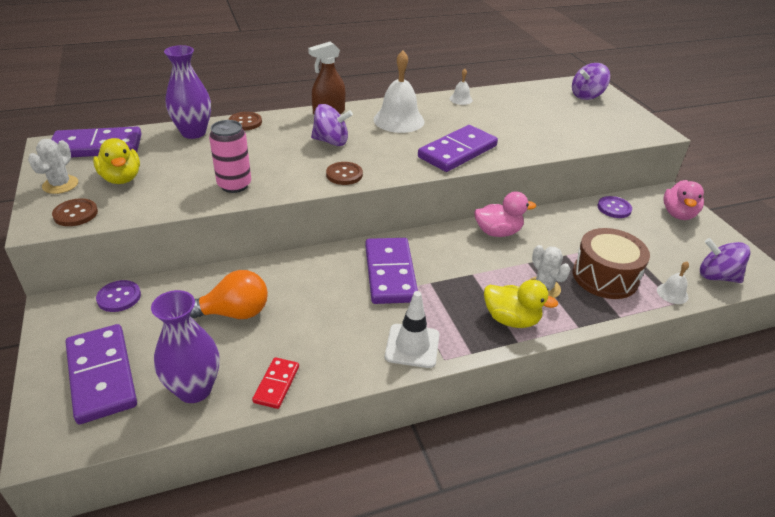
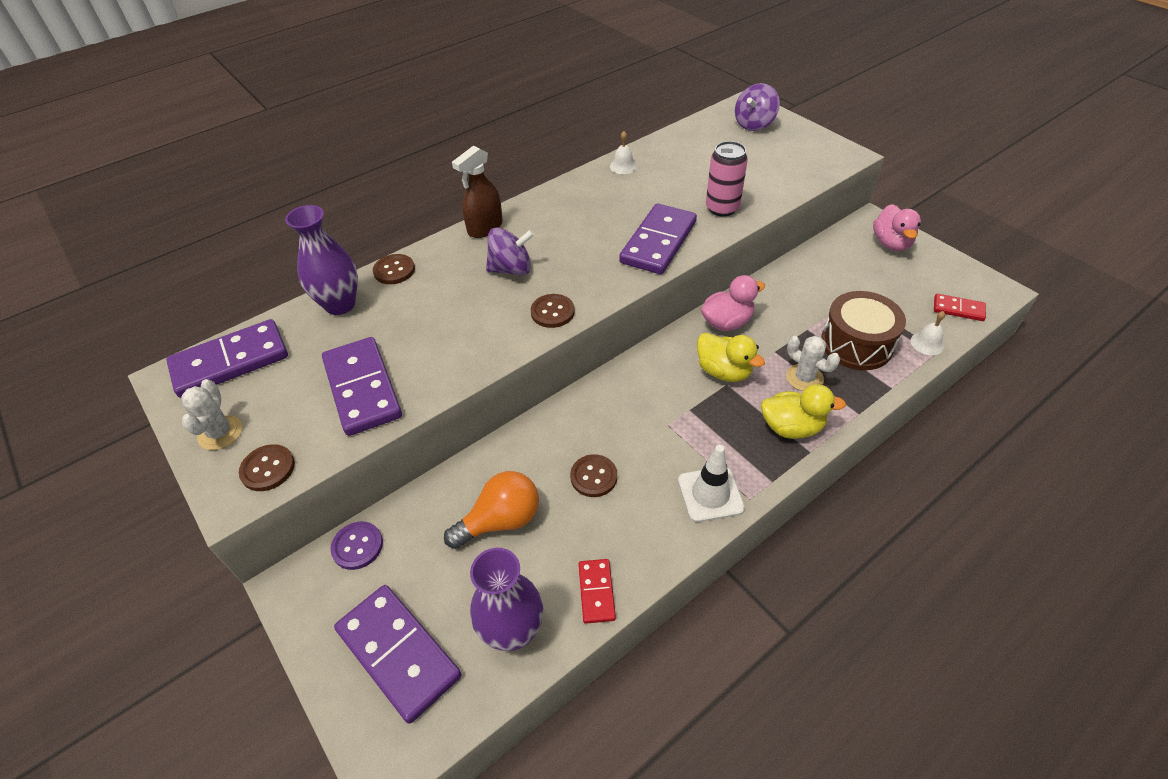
camera: 15 degrees left, 10 degrees up
(121, 178) = (292, 399): yellow duck -> yellow duck (724, 371)
(234, 185) = (435, 366): pink can -> pink can (722, 208)
(324, 305) = (593, 477): none -> brown button
(390, 273) = (642, 412): purple domino -> purple domino (363, 388)
(399, 120) = (571, 216): white bell -> none
(614, 208) = (827, 255): purple button -> none
(716, 276) = (958, 309): purple spinning top -> red domino

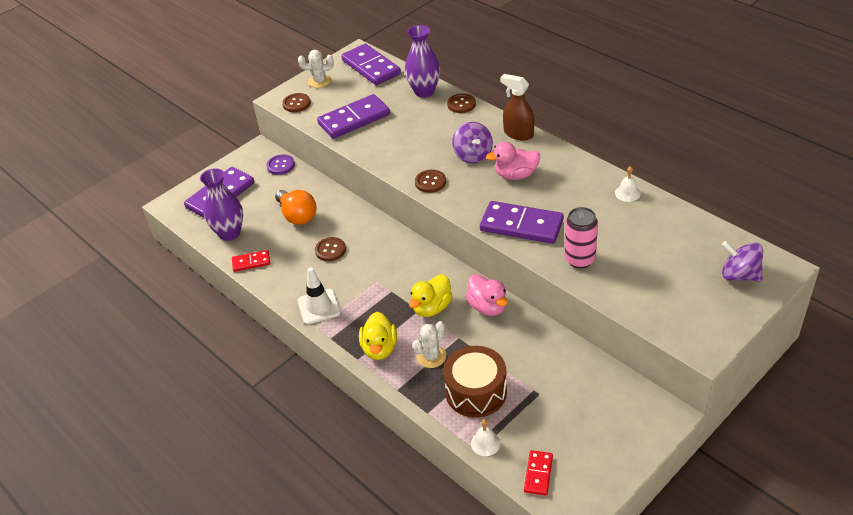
camera: 85 degrees right, 5 degrees down
(891, 243) = (632, 428): pink duck -> pink duck (515, 175)

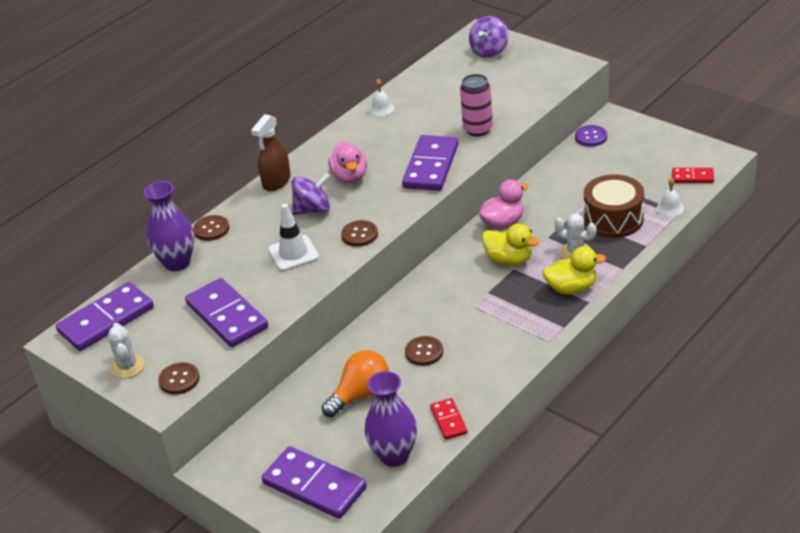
camera: 95 degrees left, 5 degrees down
(280, 165) = (253, 433): purple button -> purple button (591, 137)
(319, 307) = (518, 344): white traffic cone -> white traffic cone (293, 253)

